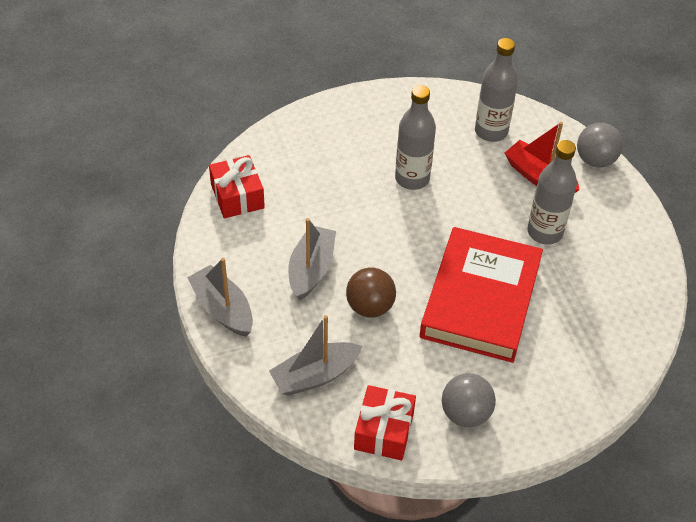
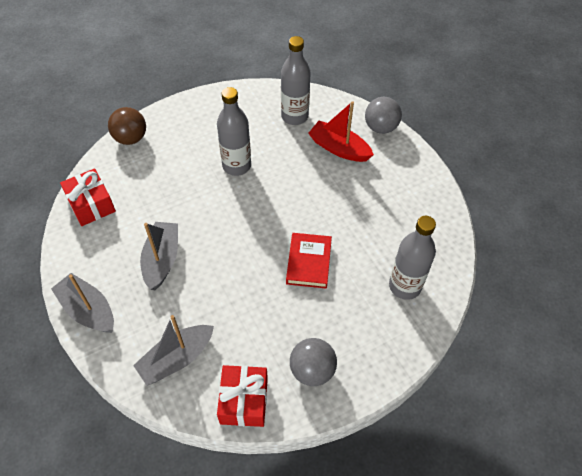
camera: 10 degrees left, 5 degrees up
(370, 307) = (216, 285): brown ball -> brown ball (131, 138)
(481, 299) = (309, 262): red book -> red book, size x0.50
(545, 232) = (351, 194): grey bottle -> grey bottle (405, 286)

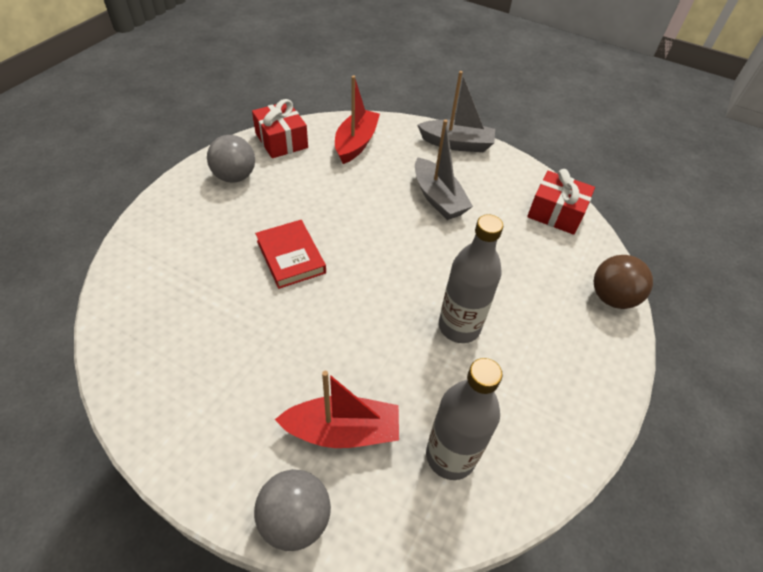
camera: 145 degrees right, 5 degrees down
(176, 359) = (356, 143): grey boat -> red boat
(405, 286) = (166, 279): grey bottle -> none

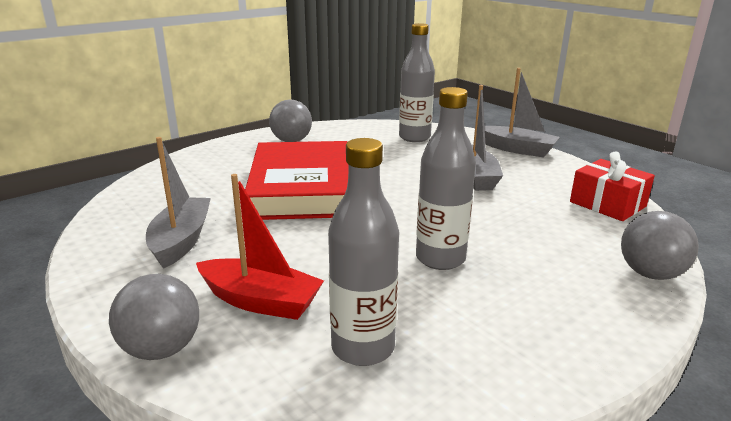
camera: 25 degrees right, 25 degrees down
(221, 373) = (181, 240): none -> grey boat
(281, 141) = (347, 129): red gift -> none
(290, 257) = (302, 188): red book -> red book, size x1.98
(356, 143) = (414, 137): red boat -> grey bottle
(612, 298) = (650, 274): brown ball -> grey ball

